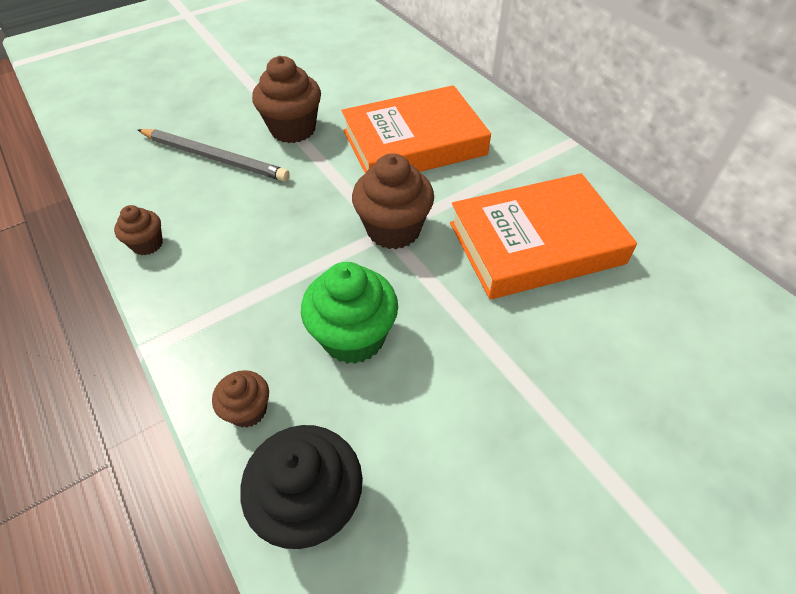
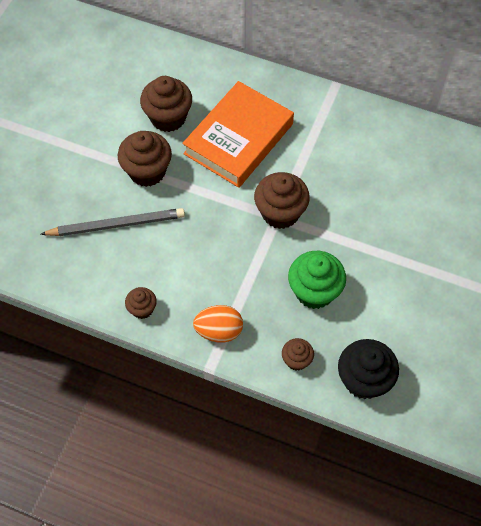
camera: 35 degrees left, 10 degrees up
(197, 314) = (219, 331): none -> orange egg
(360, 98) = (168, 118): none -> brown cupcake
(535, 243) = (365, 176): orange book -> none

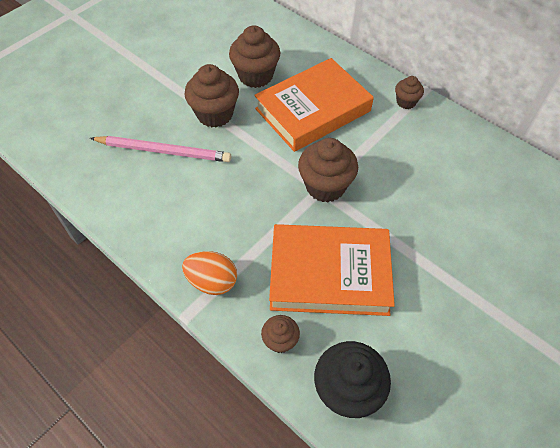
camera: 20 degrees right, 5 degrees down
(116, 224) = (163, 151): grey pencil -> pink pencil
(142, 309) = (147, 235): brown cupcake -> brown cupcake (406, 102)
(314, 291) = (329, 274): green cupcake -> orange book

